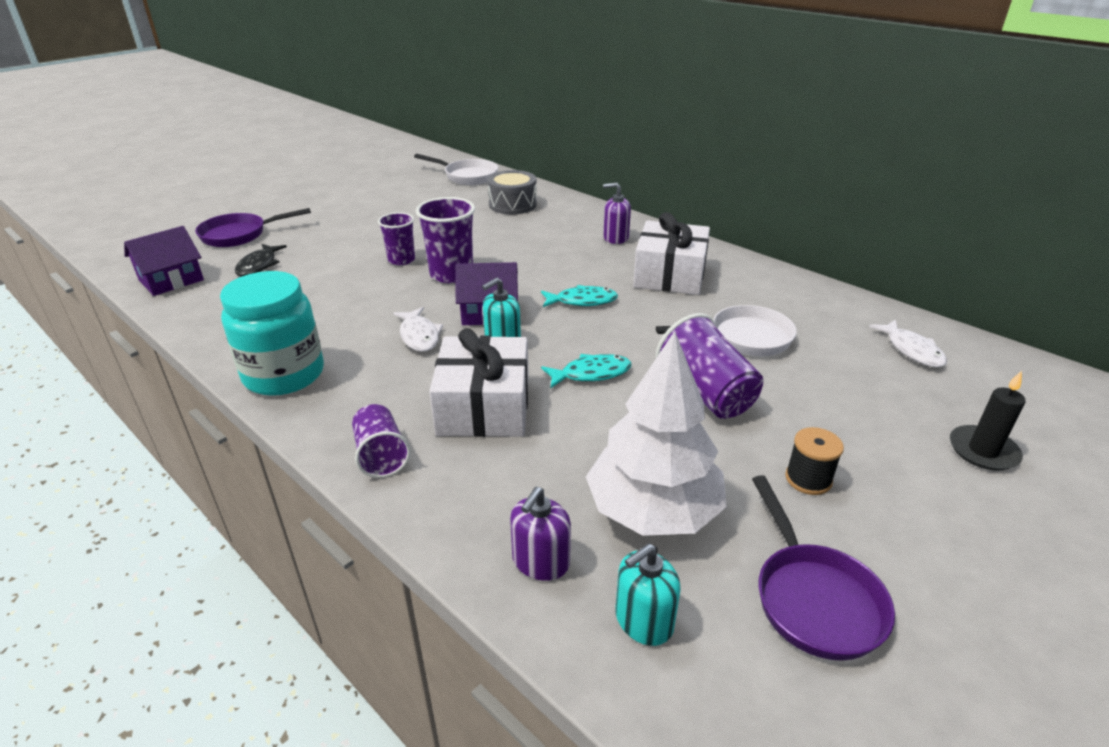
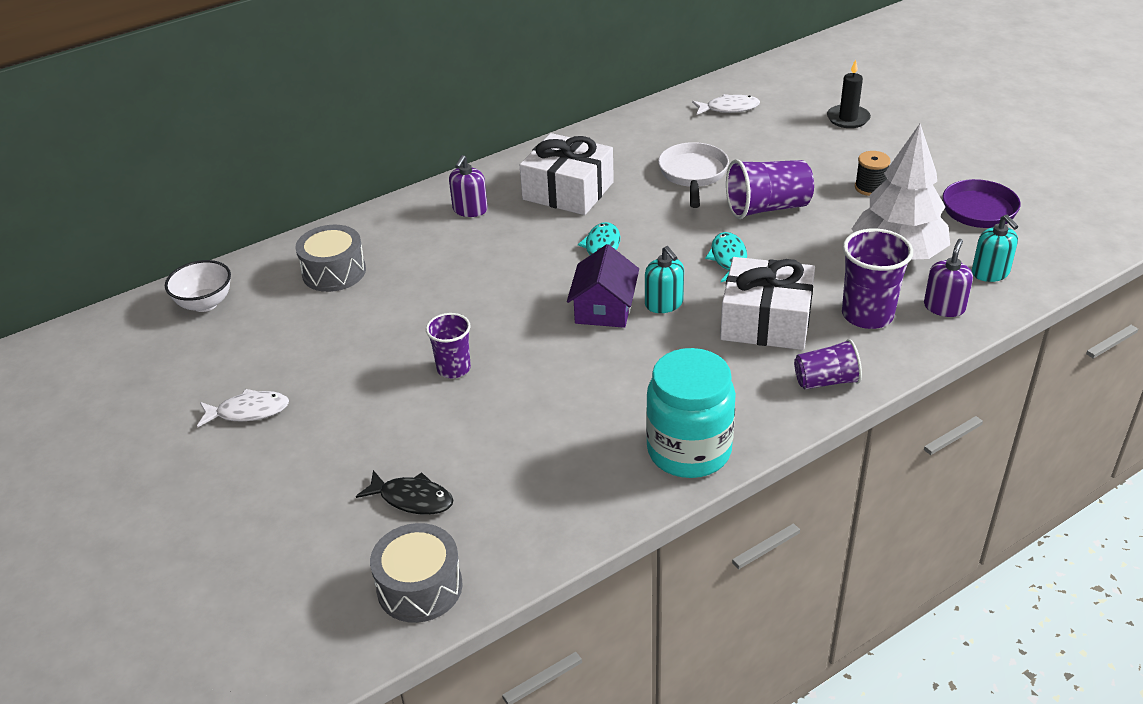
camera: 75 degrees left, 5 degrees up
(171, 280) = (419, 587): purple house -> grey drum
(239, 235) = (292, 533): purple pan -> none
(419, 336) = (637, 357): white fish -> white fish (248, 411)
(451, 274) = (508, 330): purple cup -> purple cup (867, 315)
(467, 176) = (205, 304): white pan -> white bowl
(540, 562) = (944, 307): purple soap dispenser -> purple soap dispenser turned 105 degrees counterclockwise

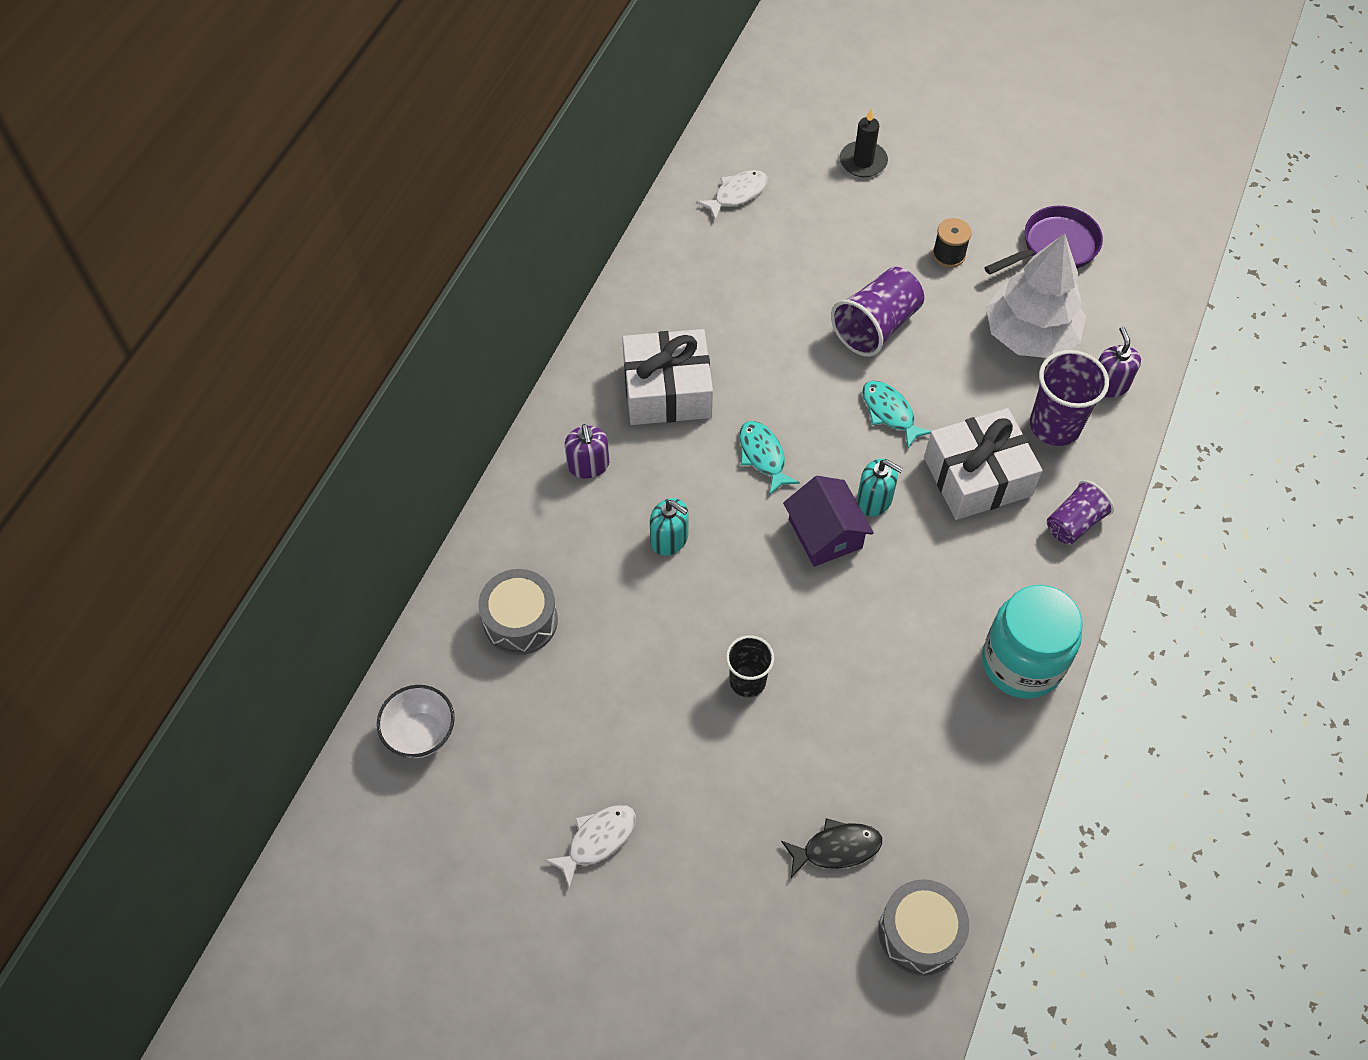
camera: 35 degrees left, 20 degrees up
(453, 368) = (747, 681): purple cup -> black cup
(693, 175) = (773, 311): white pan -> none
(990, 273) = (1119, 322): turquoise soap dispenser -> turquoise soap dispenser (669, 539)

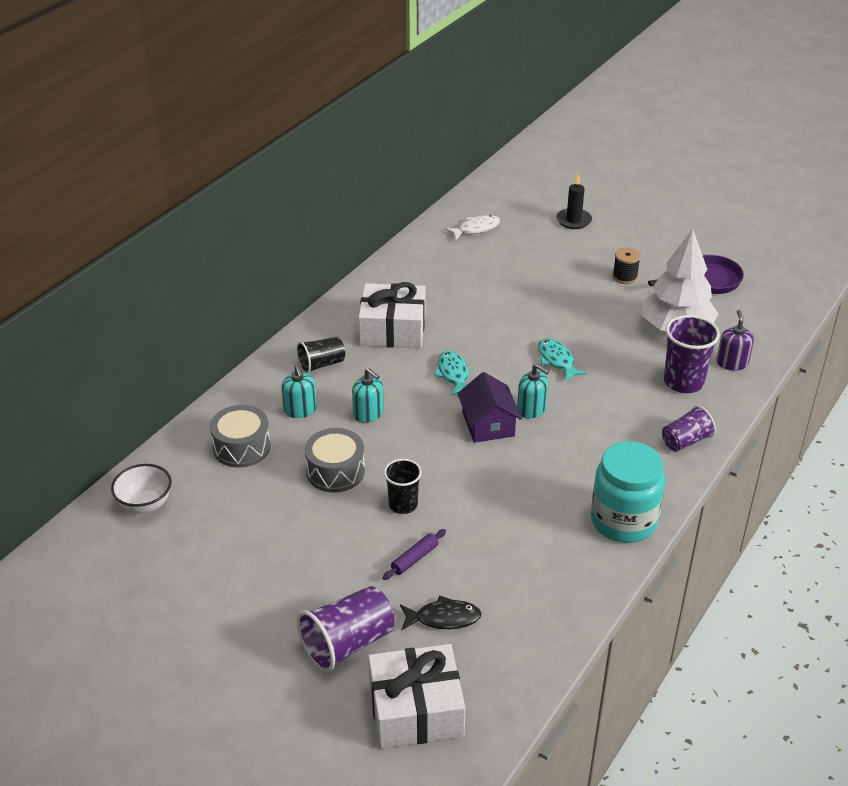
camera: 10 degrees right, 20 degrees down
(580, 546) = (300, 410): none -> turquoise soap dispenser
(588, 465) = (321, 364): purple soap dispenser -> black cup
(597, 840) = (256, 587): white fish -> none
(781, 764) = (414, 559): none -> purple rolling pin
(876, 326) = (559, 311): purple cup -> purple cup (347, 643)
(919, 933) = (496, 683): grey drum -> grey drum (335, 471)
(977, 477) = (615, 405): white gift -> white gift (416, 710)

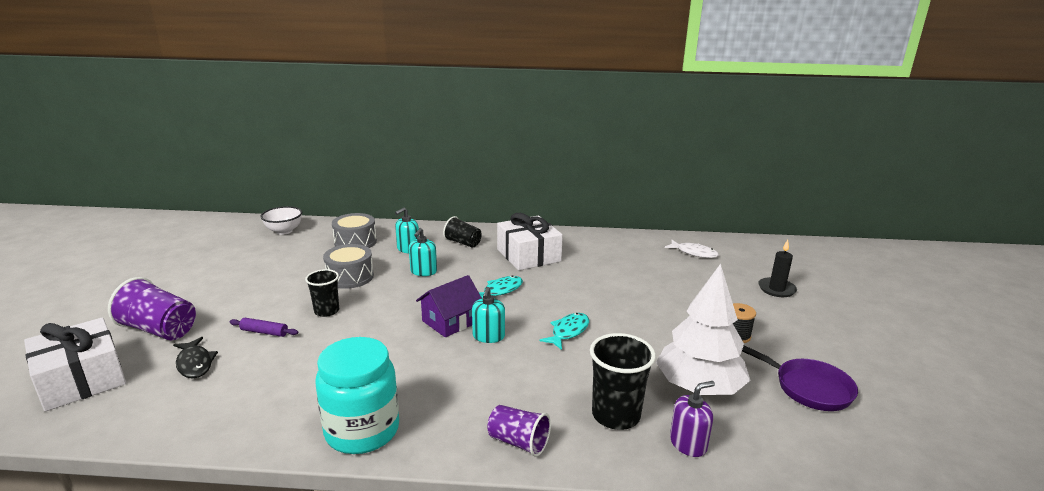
camera: 60 degrees right, 15 degrees down
(683, 382) = (616, 415): purple cup -> black cup

